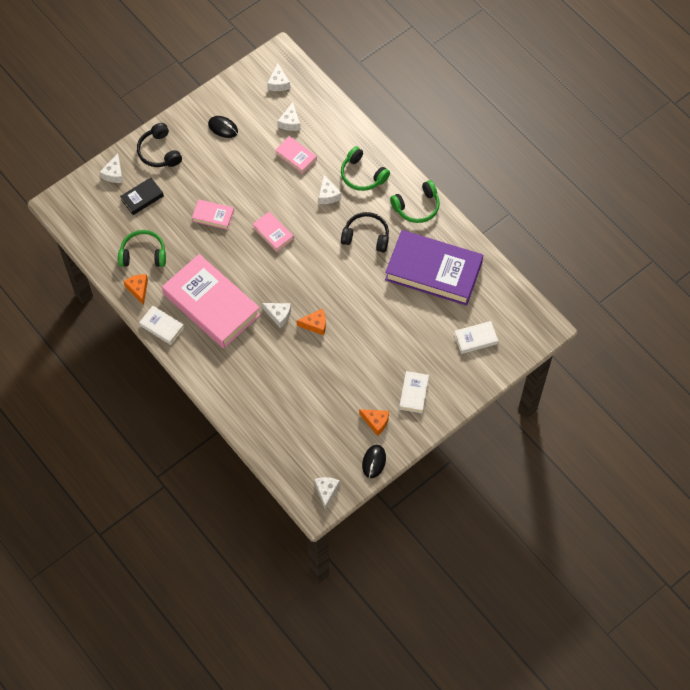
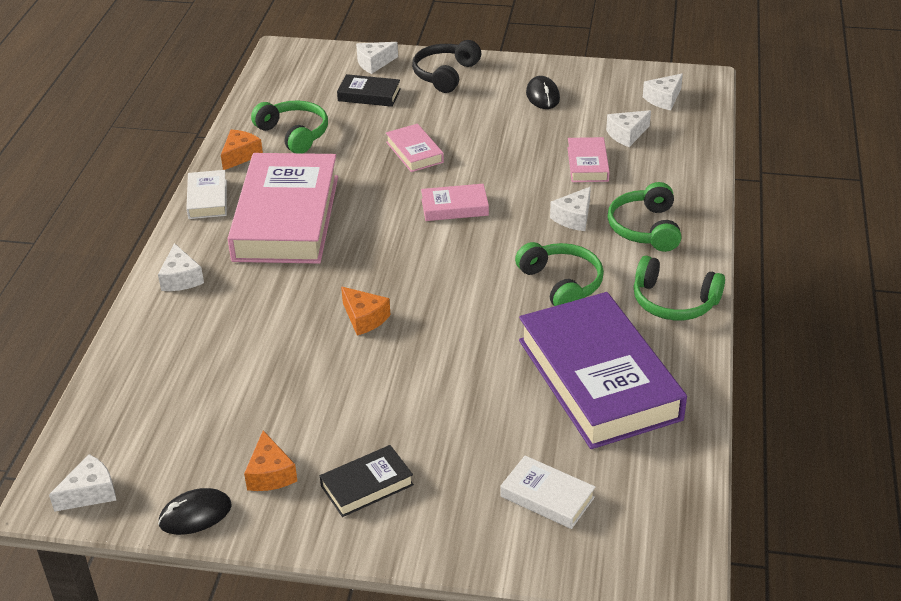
camera: 50 degrees right, 25 degrees down
(273, 233) = (454, 207): pink book -> pink book turned 75 degrees clockwise
(278, 315) = (339, 279): white cheese -> white cheese (181, 278)
(366, 236) = (561, 284): black headphones -> green headphones
(413, 393) = (367, 485): white book -> black book

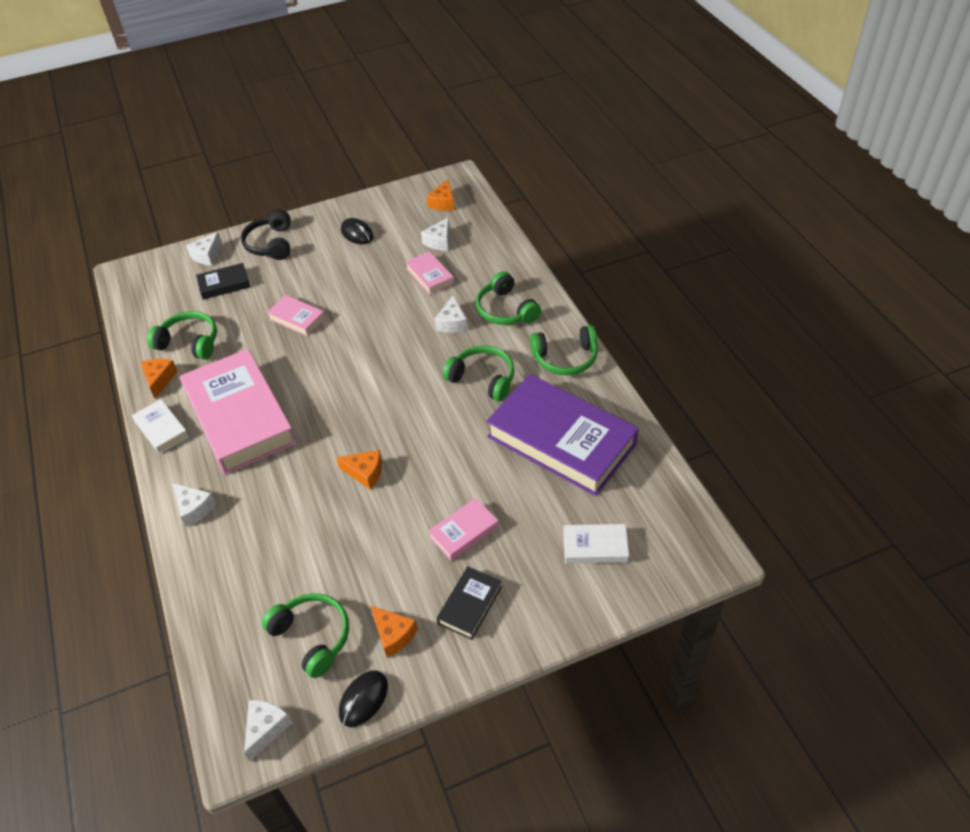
camera: 30 degrees left, 10 degrees up
(194, 437) = (312, 637): none -> green headphones
(454, 207) = (362, 351): pink book -> pink book (464, 532)
(663, 99) = (443, 203): white cheese -> orange cheese

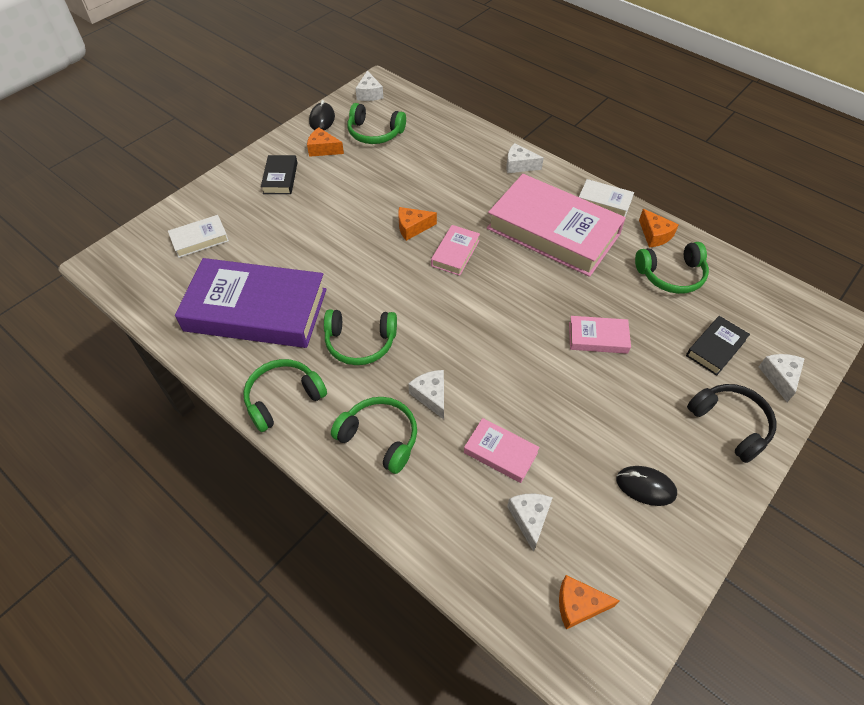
camera: 150 degrees right, 5 degrees up
(443, 203) = (578, 605): orange cheese -> orange cheese turned 75 degrees counterclockwise
(464, 532) = (307, 216): pink book -> pink book (455, 253)

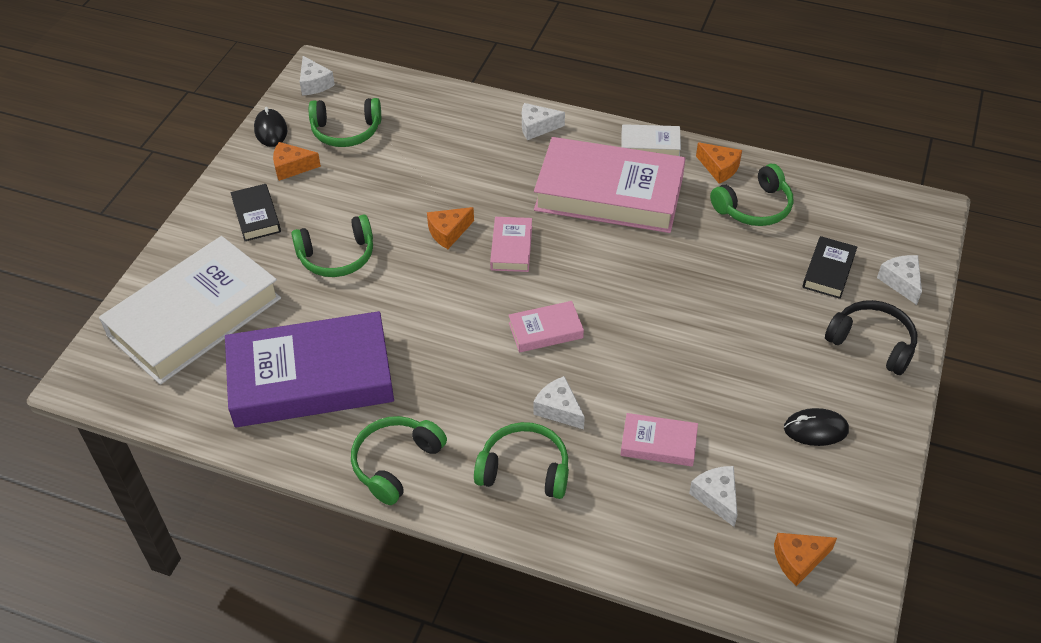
camera: 20 degrees left, 5 degrees down
(199, 239) = (195, 317): white book -> white book, size x2.27
(360, 342) = (452, 377): green headphones -> green headphones (337, 256)
(598, 338) = (706, 296): pink book -> pink book (545, 330)

